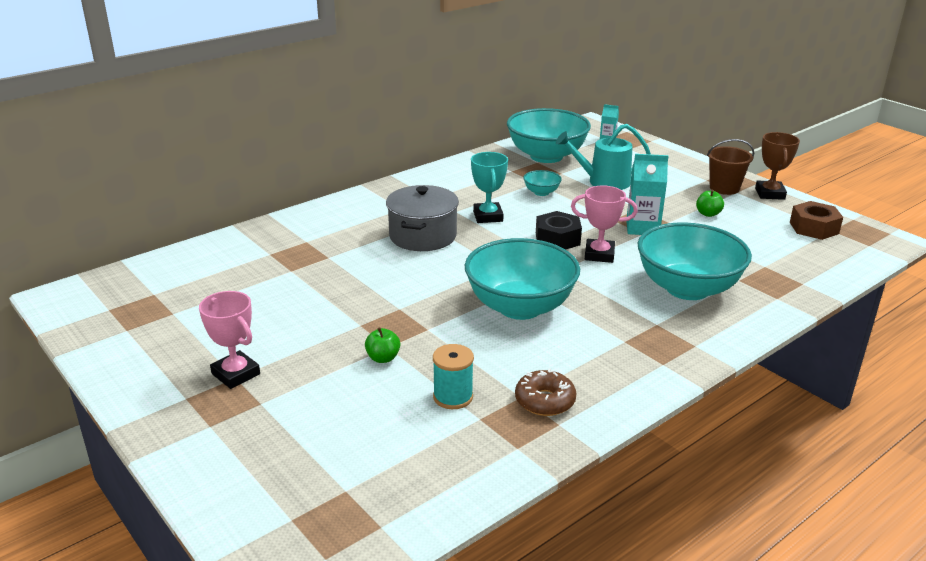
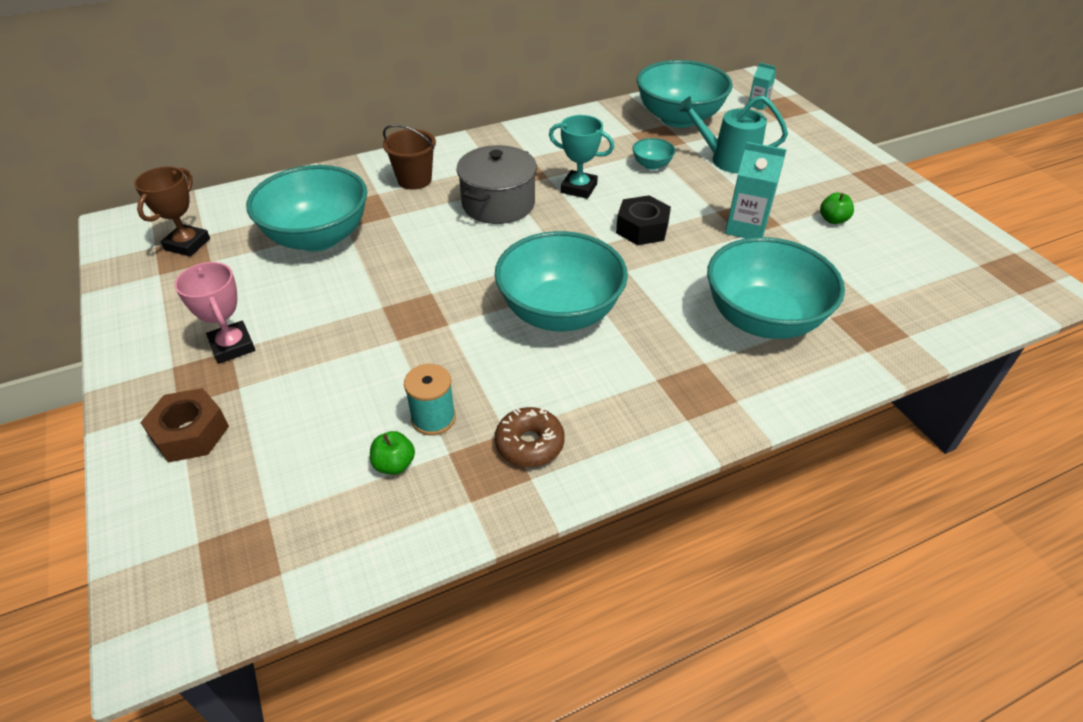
camera: 15 degrees right, 15 degrees up
(269, 281) = (318, 237): none -> turquoise bowl
(383, 358) = (385, 353): green apple -> green apple (394, 464)
(488, 216) = (579, 188): turquoise trophy -> turquoise trophy turned 75 degrees counterclockwise
(599, 254) = (680, 257): pink trophy -> none
(724, 188) = (868, 187): brown bucket -> brown bucket (414, 180)
(770, 194) = (922, 202): brown trophy -> brown trophy (187, 244)
(813, 228) = (957, 258): brown nut -> brown nut (190, 433)

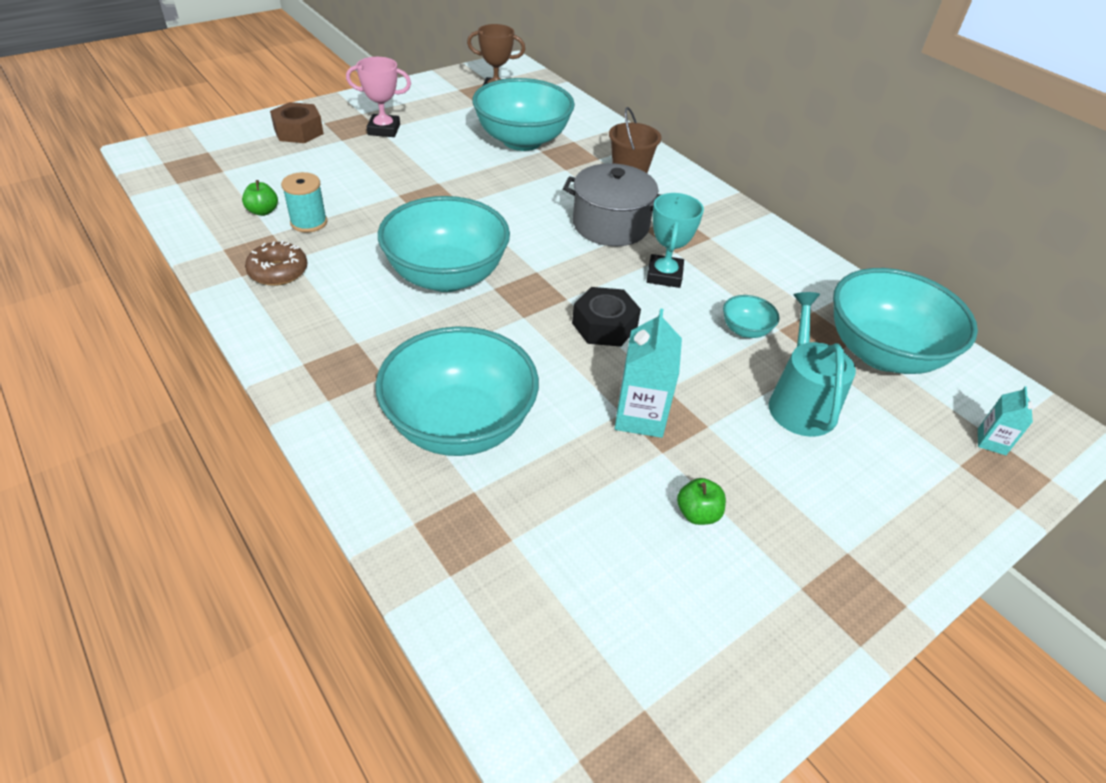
camera: 75 degrees right, 0 degrees up
(232, 346) = (384, 130): pink trophy -> pink trophy turned 45 degrees clockwise

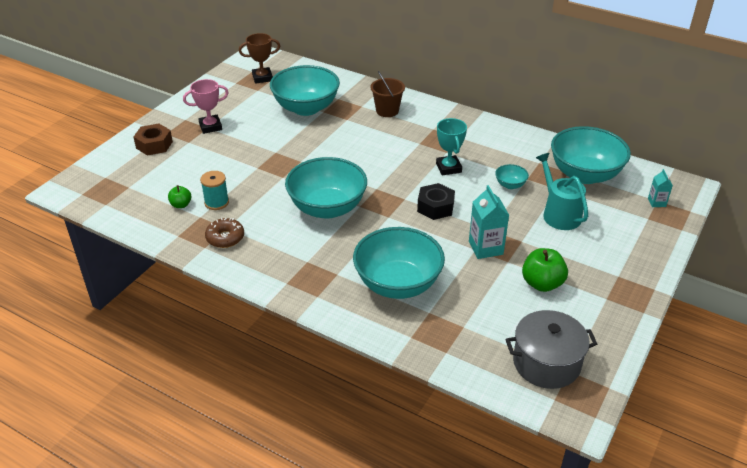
camera: 20 degrees left, 5 degrees down
(610, 225) = (398, 147): grey pot -> grey pot (546, 363)
(697, 513) = (542, 283): green apple -> green apple, size x1.73

